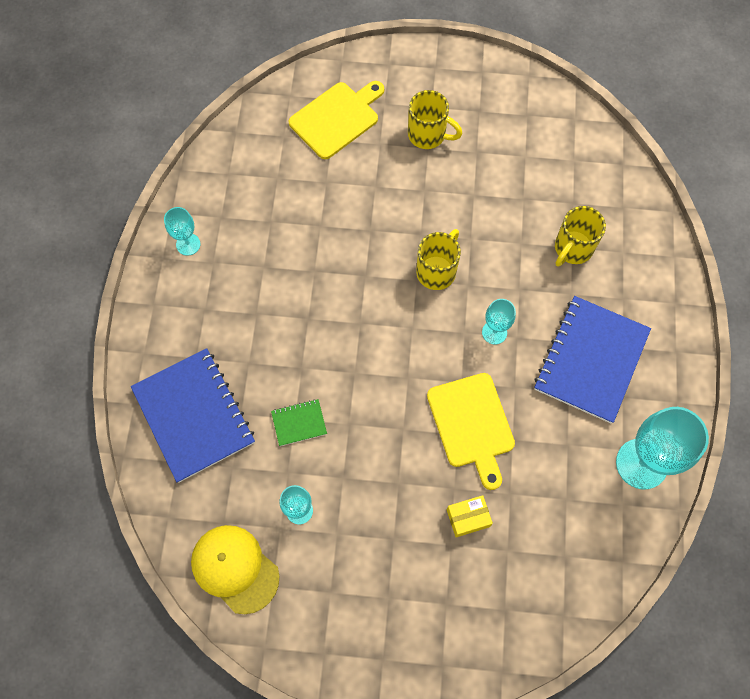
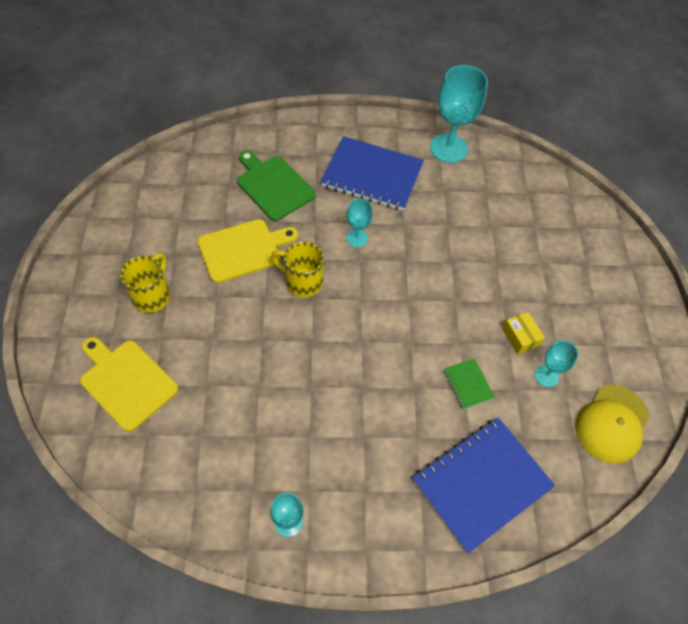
camera: 100 degrees left, 10 degrees down
(468, 518) = (517, 252): yellow box -> yellow box (520, 337)
(471, 424) = (441, 252): yellow cutting board -> yellow cutting board (243, 250)
(572, 249) = (273, 186): yellow mug -> green cutting board

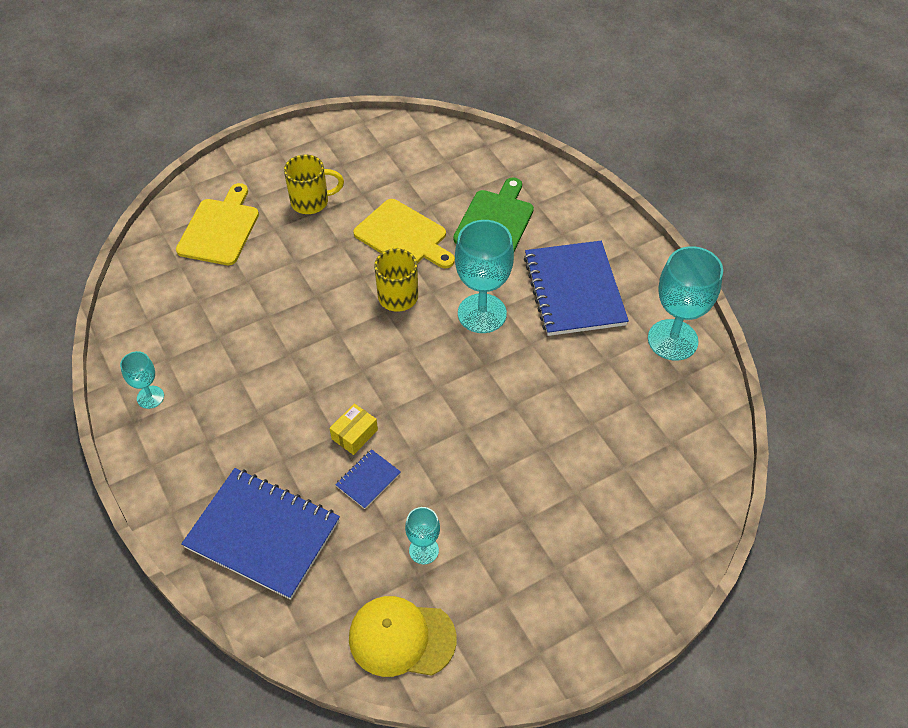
camera: 65 degrees right, 5 degrees down
(357, 238) = (482, 313): turquoise goblet -> turquoise goblet, size x1.94
(468, 384) = (368, 480): green notebook -> blue notebook
(520, 337) = (457, 507): yellow box -> yellow box (354, 434)

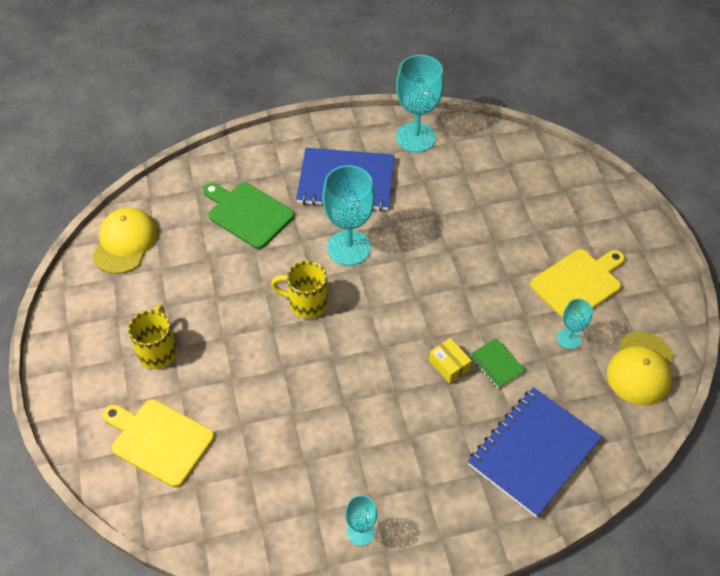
camera: 75 degrees left, 0 degrees up
(368, 480) = (496, 364): blue notebook -> green notebook
(403, 236) = (237, 284): yellow cutting board -> yellow cutting board (578, 283)
(425, 144) = (125, 242): none -> yellow cap

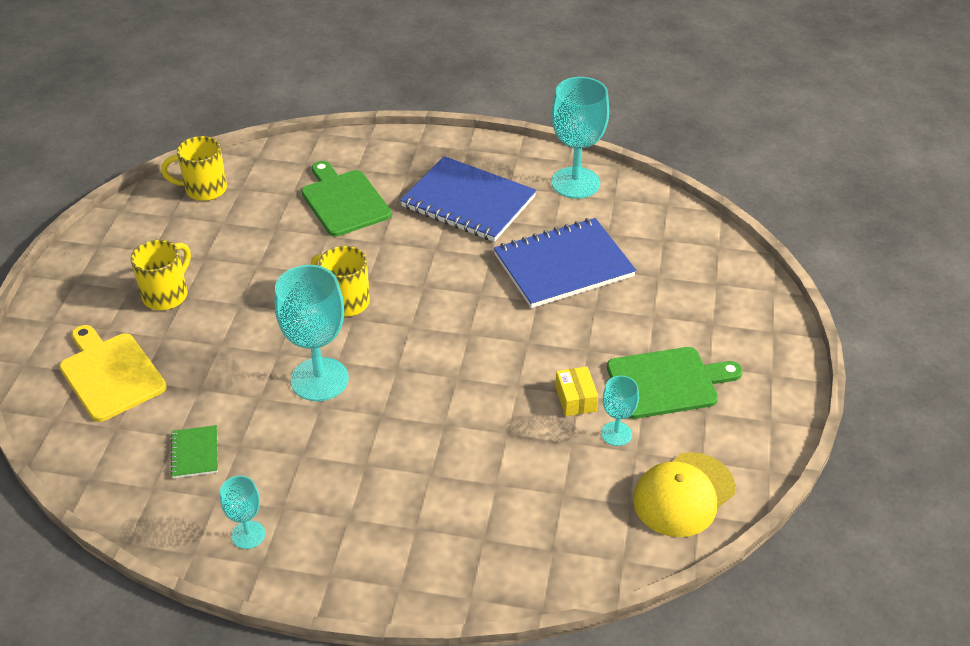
camera: 25 degrees right, 10 degrees down
(125, 242) = (204, 189): yellow cap -> yellow mug
(349, 248) = (427, 264): turquoise goblet -> turquoise goblet (319, 379)
(449, 365) = (457, 412): yellow box -> yellow box (575, 399)
(496, 364) = (512, 429): green notebook -> green notebook (195, 453)
(533, 452) = (493, 532): blue notebook -> blue notebook (563, 266)
(578, 283) = (667, 382): yellow cutting board -> green cutting board

